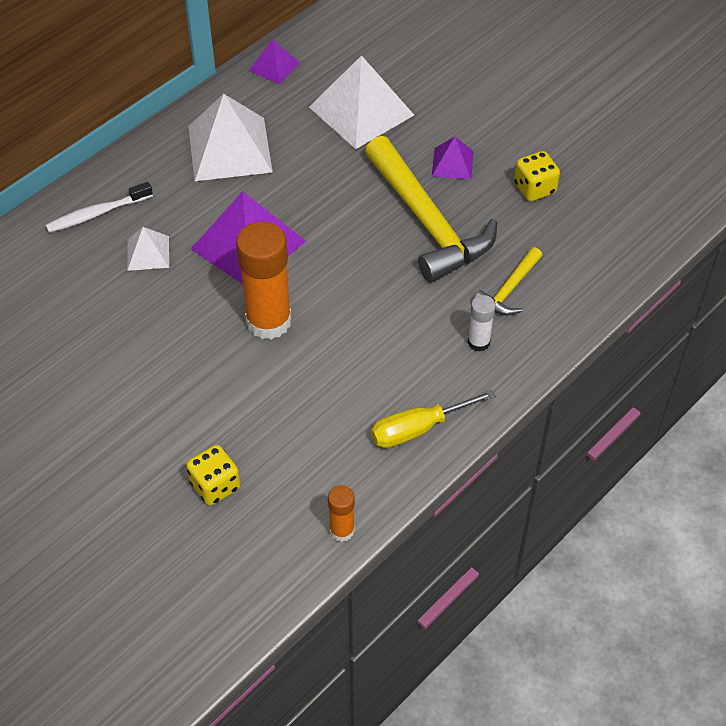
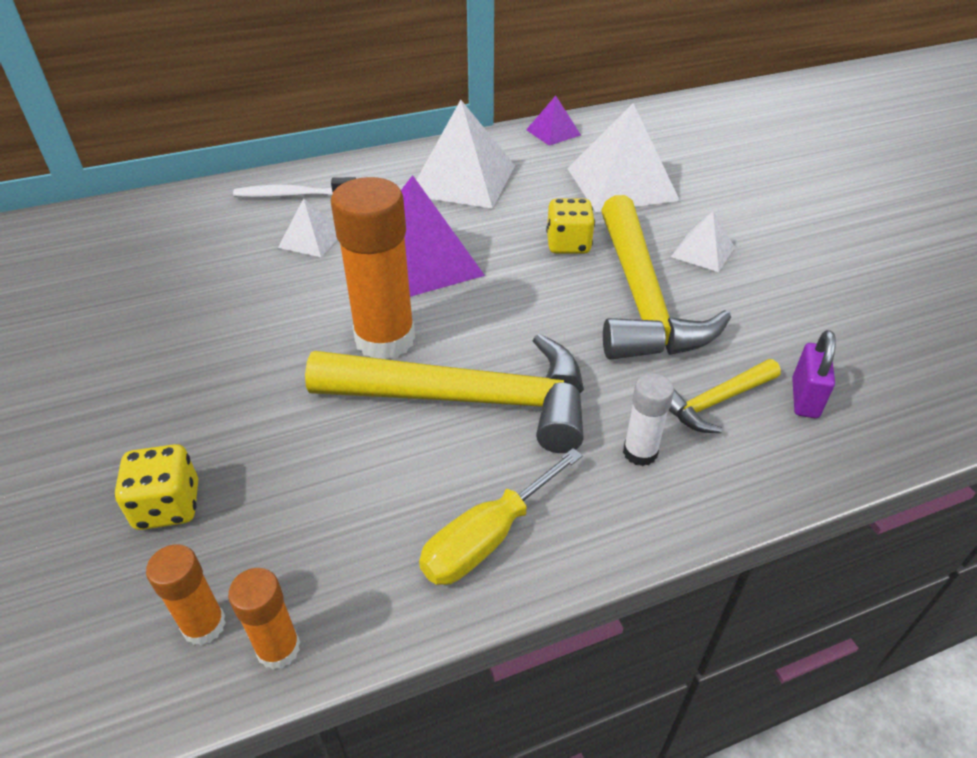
camera: 25 degrees right, 10 degrees down
(292, 536) = (204, 625): none -> orange glue stick
(354, 345) = (469, 399): none -> yellow hammer
(417, 429) = (487, 538): yellow screwdriver -> yellow screwdriver turned 45 degrees counterclockwise
(452, 163) = (703, 252): purple pyramid -> white pyramid
(534, 188) = (799, 302): yellow dice -> yellow dice (568, 245)
(561, 267) = (804, 398): none -> purple padlock

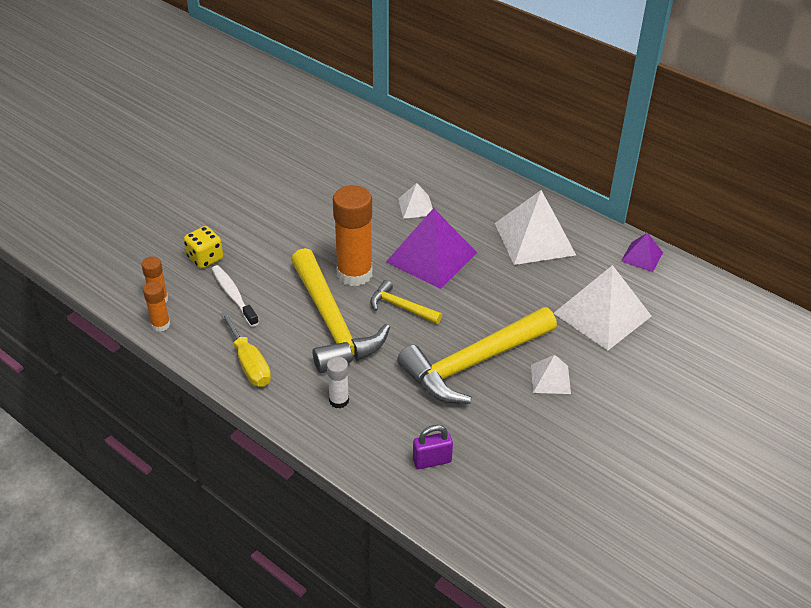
camera: 60 degrees right, 0 degrees up
(292, 195) = (451, 178): white toothbrush -> white toothbrush (233, 295)
(487, 538) = (249, 364): yellow screwdriver -> yellow screwdriver turned 135 degrees counterclockwise
(568, 245) = (502, 313): yellow dice -> none
(715, 402) = (400, 421): yellow hammer -> yellow hammer (401, 307)

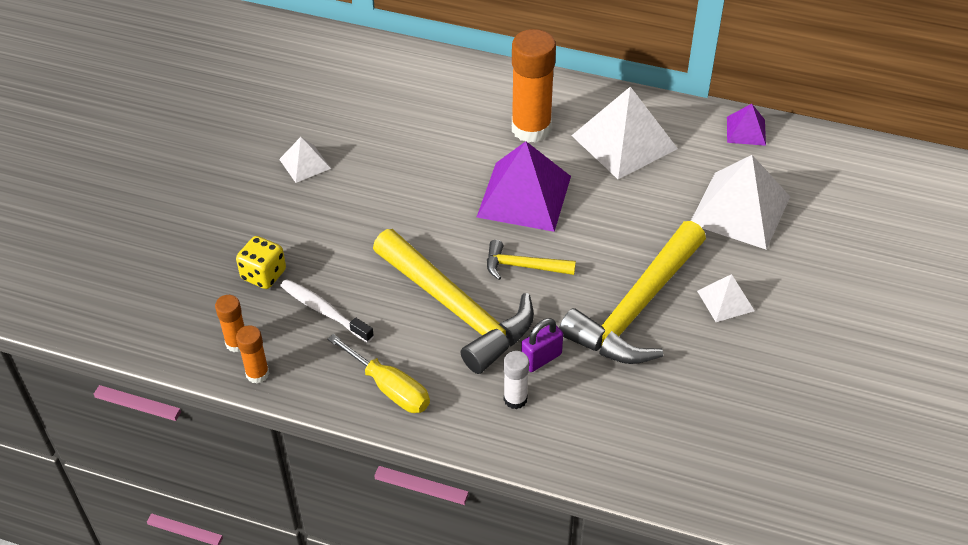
camera: 20 degrees left, 5 degrees up
(354, 274) = (449, 242): orange glue stick -> orange glue stick (531, 129)
(416, 207) = (474, 140): white pyramid -> white pyramid (305, 164)
(432, 461) = (652, 435): purple padlock -> purple padlock (541, 359)

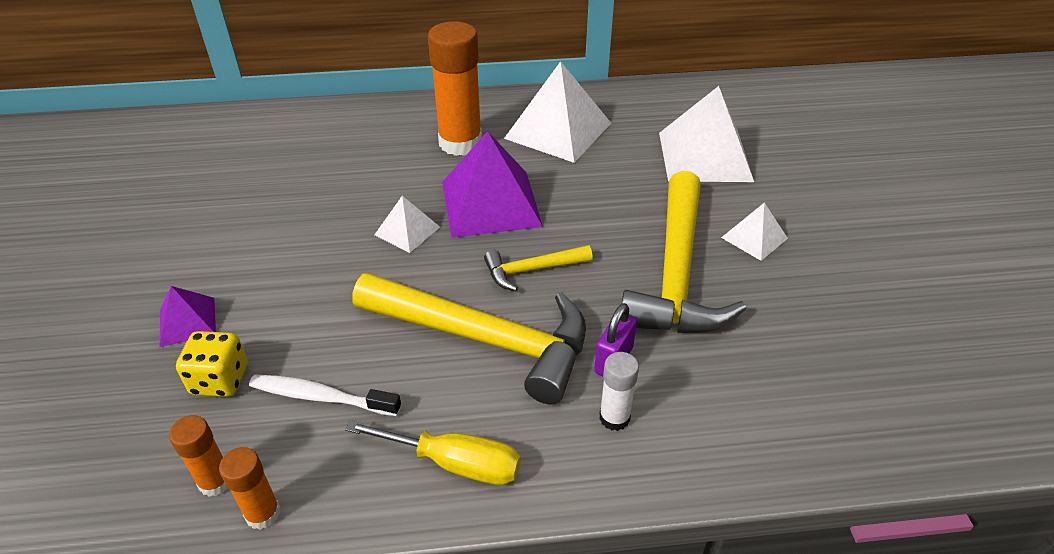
camera: 25 degrees left, 5 degrees down
(305, 164) = (223, 241): white pyramid -> white pyramid (407, 231)
(746, 131) = (660, 94): purple pyramid -> purple pyramid (187, 321)

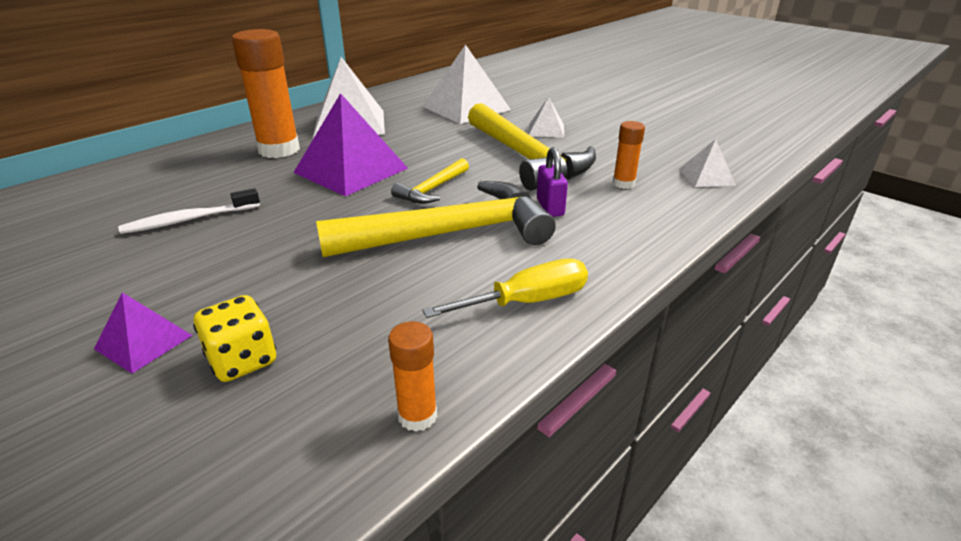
camera: 40 degrees left, 10 degrees down
(216, 481) = (339, 424): orange glue stick -> orange glue stick (623, 183)
(321, 397) = (363, 322): white toothbrush -> white toothbrush (189, 220)
(407, 231) = (301, 205): white pyramid -> white pyramid (706, 177)
(614, 418) = (591, 231): white glue stick -> none

